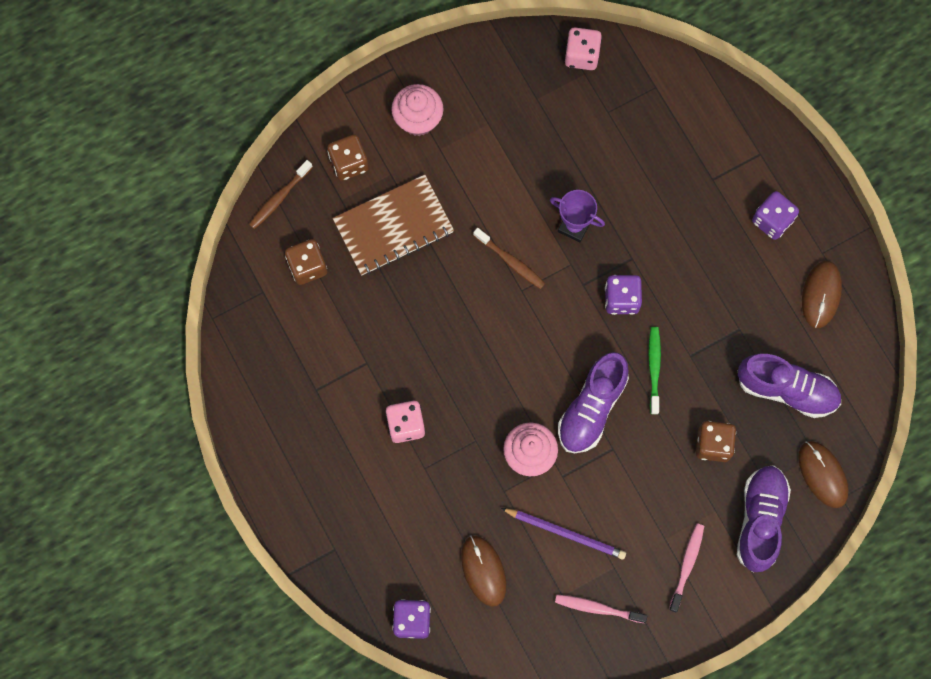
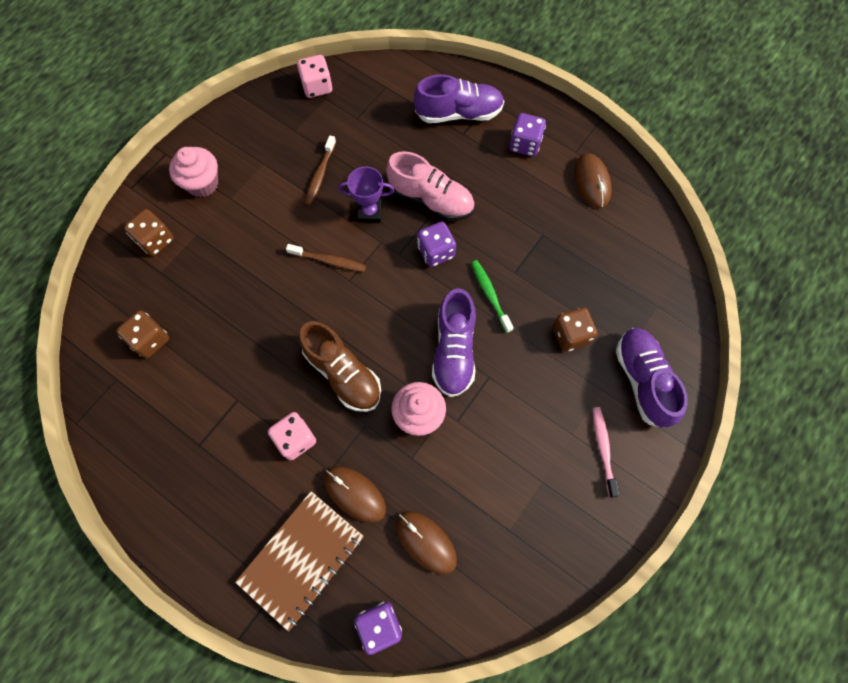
camera: 25 degrees left, 5 degrees down
(279, 198) = (103, 293): brown toothbrush -> brown toothbrush (320, 175)
(393, 226) = (215, 275): brown notebook -> brown notebook (302, 559)
(476, 382) = (343, 373): none -> brown shoe
(565, 533) = (483, 471): purple pencil -> none
(597, 608) = (546, 527): pink toothbrush -> none
(643, 240) = (431, 199): none -> pink shoe
(786, 389) = (605, 264): purple shoe -> purple shoe (458, 113)
(822, 474) = (671, 319): brown mouse -> brown mouse (355, 494)

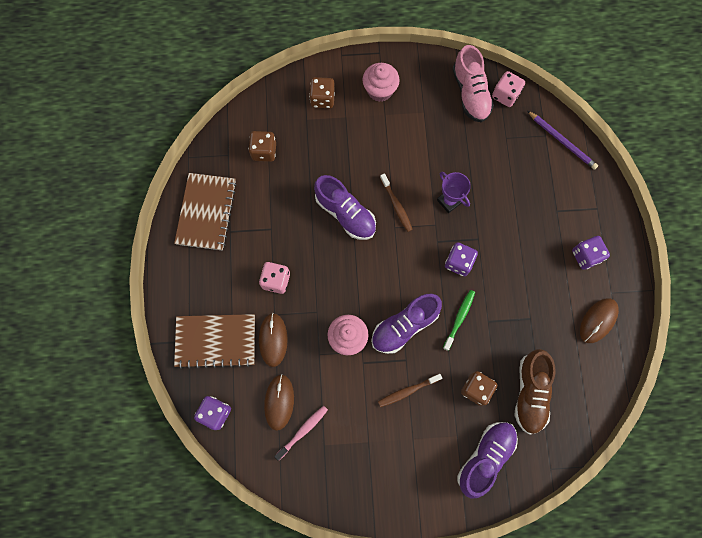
camera: 50 degrees right, 5 degrees up
(154, 453) = (206, 212): none -> brown notebook
(320, 175) = (447, 151): brown toothbrush -> brown toothbrush (407, 391)
(343, 373) = (335, 273): brown shoe -> brown shoe (530, 393)
(403, 78) = (562, 141): none -> purple pencil
(431, 199) = (491, 230): pink shoe -> pink shoe (470, 93)
(458, 113) = (569, 196): purple shoe -> purple shoe (345, 213)
(603, 449) = (419, 465): pink toothbrush -> pink toothbrush (303, 431)

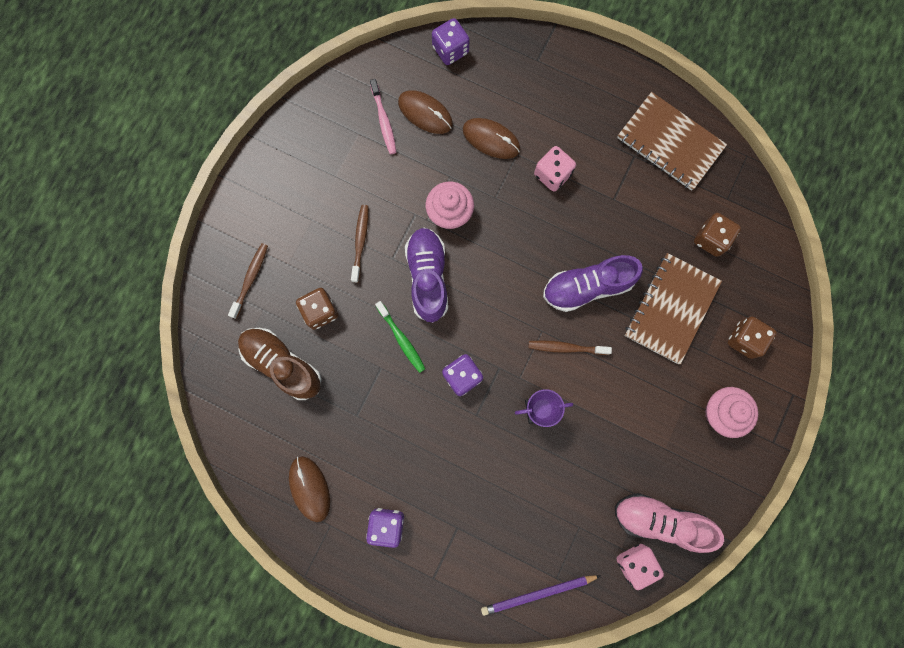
camera: 120 degrees right, 5 degrees up
(216, 341) = (522, 84): brown notebook -> brown notebook (671, 309)
(485, 457) = (250, 279): purple shoe -> brown toothbrush

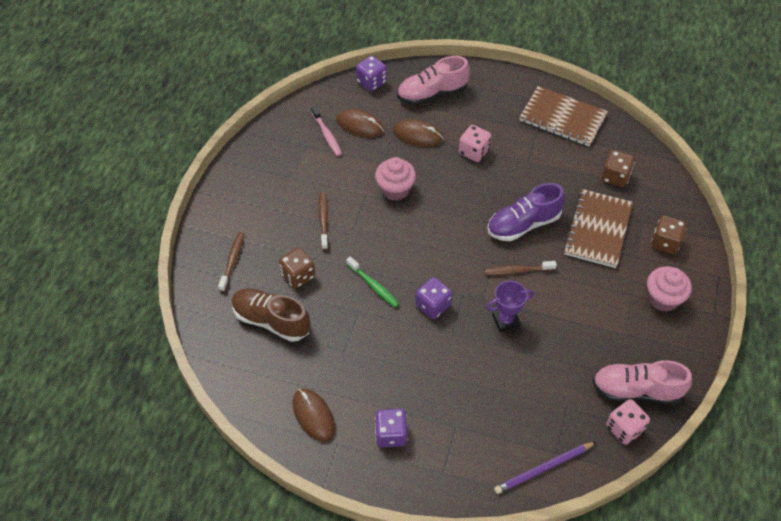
camera: 10 degrees left, 25 degrees down
(427, 277) = (386, 237): purple shoe -> none
(520, 80) = (432, 94): none -> pink shoe

